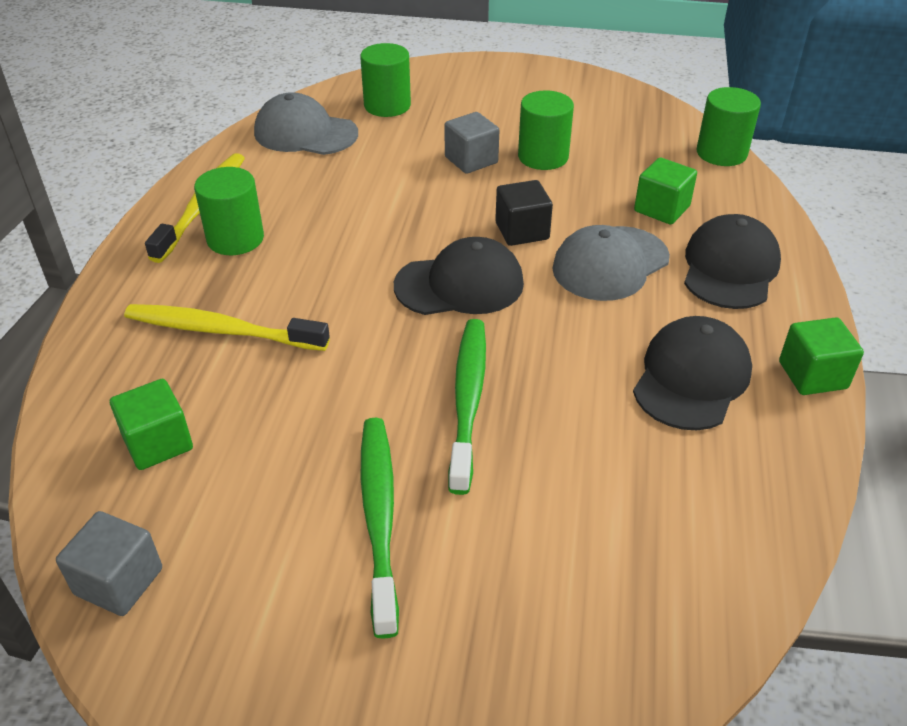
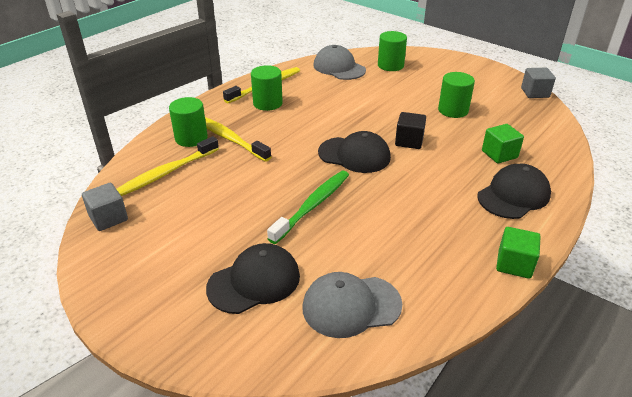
camera: 30 degrees right, 5 degrees down
(158, 443) = (166, 173): green cube -> yellow toothbrush
(379, 517) = (229, 237): green toothbrush -> none
(471, 160) = (412, 101): grey cube -> grey cube (535, 93)
(610, 263) = (444, 171): grey cap -> grey cap (351, 306)
(691, 378) = (439, 239): black cap -> black cap (254, 282)
(721, 153) = (564, 137): green cylinder -> green cylinder (191, 138)

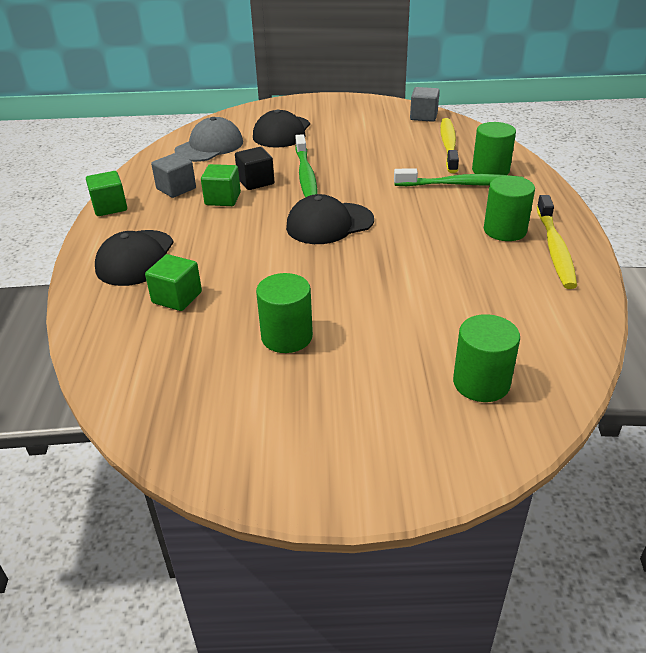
camera: 140 degrees right, 0 degrees up
(229, 138) = (461, 184): yellow toothbrush -> green toothbrush
(339, 67) = (538, 330): grey cap -> none
(405, 218) = (223, 199): none -> green cube
(409, 141) = (294, 264): black cube -> black cube (255, 181)
(535, 93) = (184, 456): grey cube -> grey cube (176, 189)

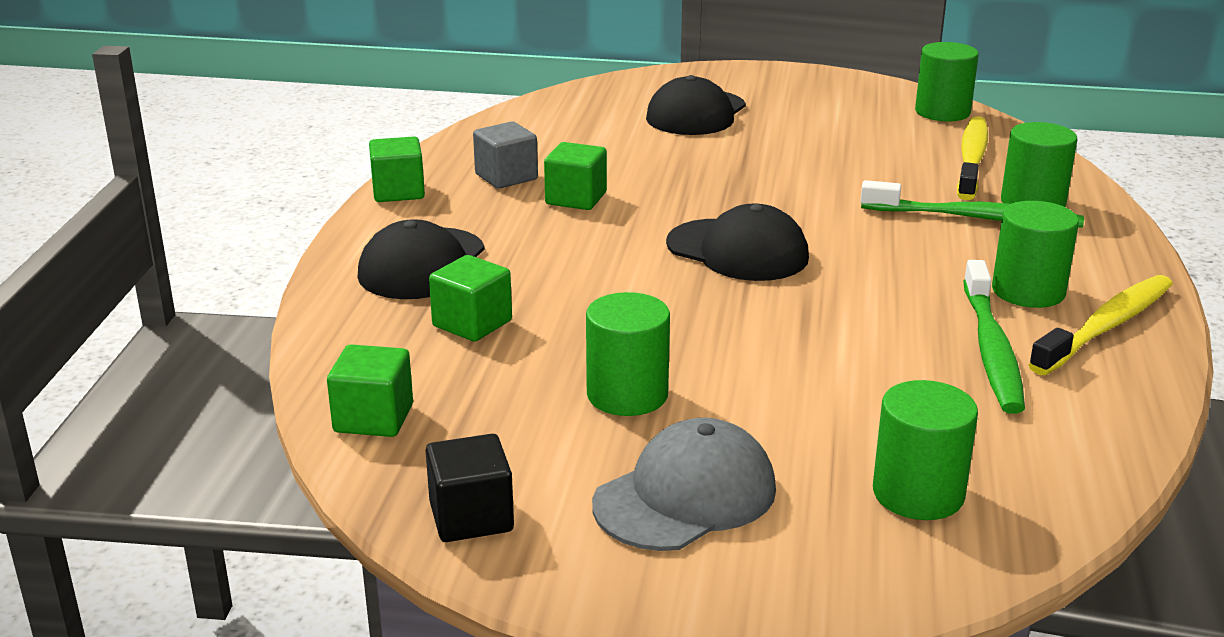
camera: 10 degrees right, 10 degrees down
(127, 379) = (373, 418): none -> green cube
(209, 146) = (573, 123): grey cap -> grey cap (685, 496)
(255, 181) = (634, 180): black cube -> black cube (471, 517)
(306, 175) = (718, 179): green toothbrush -> green toothbrush (991, 349)
(329, 224) = (737, 251): black cap -> black cap turned 135 degrees counterclockwise
(423, 116) = (942, 112): grey cube -> green cylinder
(555, 248) = (1106, 326): yellow toothbrush -> yellow toothbrush turned 150 degrees counterclockwise

